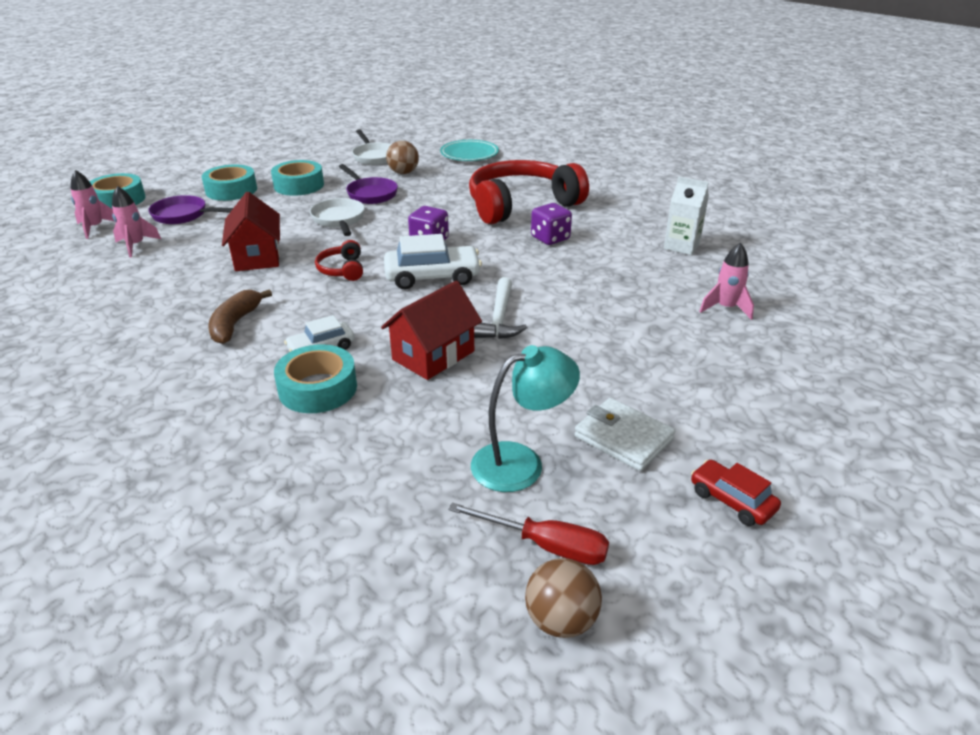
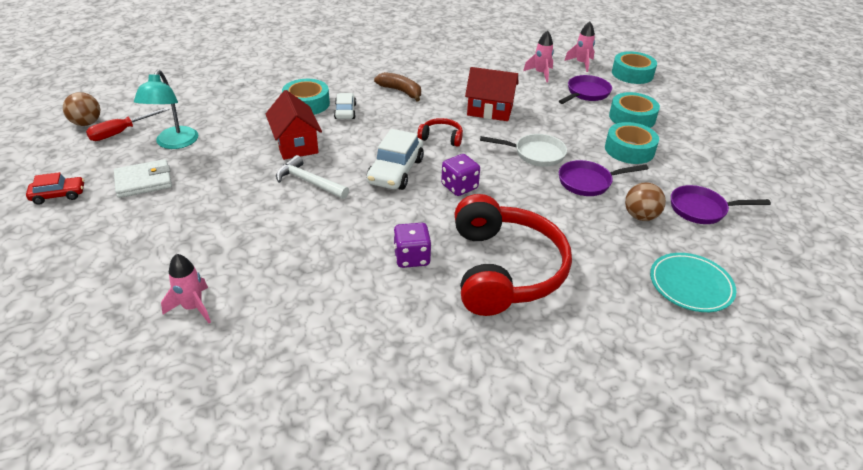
camera: 115 degrees right, 5 degrees up
(374, 156) = (702, 209): white pan -> purple pan
(681, 246) = (318, 347): white carton -> none

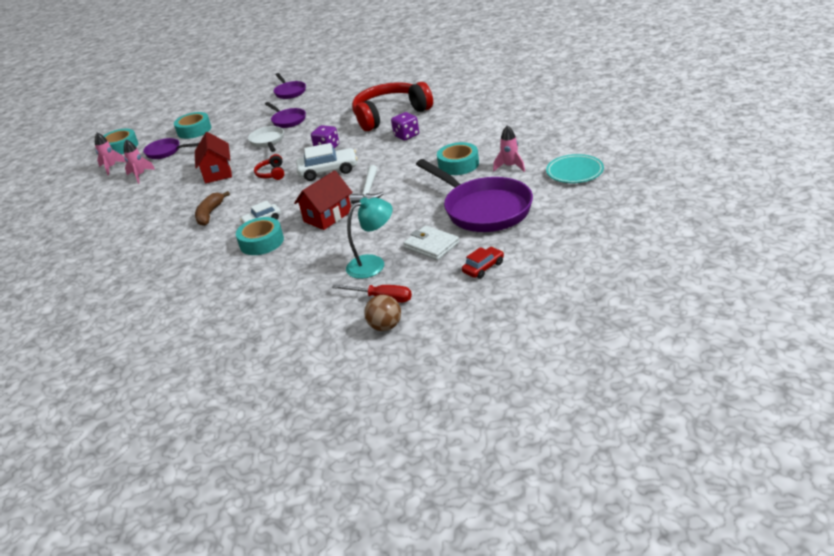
camera: 110 degrees left, 5 degrees down
(58, 195) = (483, 268): red car -> red car turned 90 degrees clockwise
(144, 239) = (483, 209): none -> purple pan
(629, 149) = (239, 121): turquoise tape -> turquoise tape (458, 164)
(640, 216) = (310, 102): brown ball -> none
(690, 285) = (357, 81): turquoise plate -> turquoise plate (574, 172)

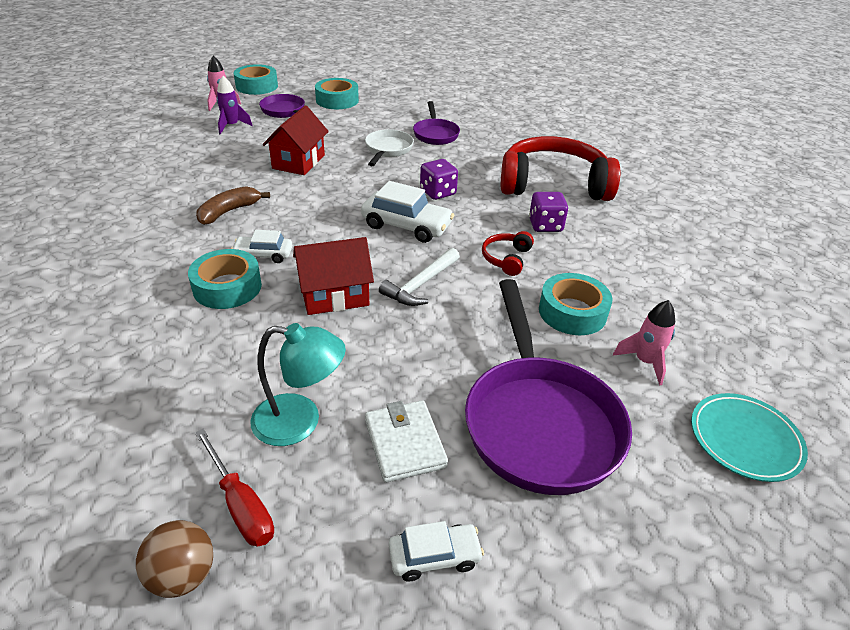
camera: 25 degrees right, 5 degrees up
(140, 175) = (231, 126): pink rocket -> purple rocket
(271, 173) = (346, 194): red headphones -> red headphones (506, 258)
(289, 92) = (473, 101): purple pan -> none
(483, 268) = (434, 557): red car -> white car

